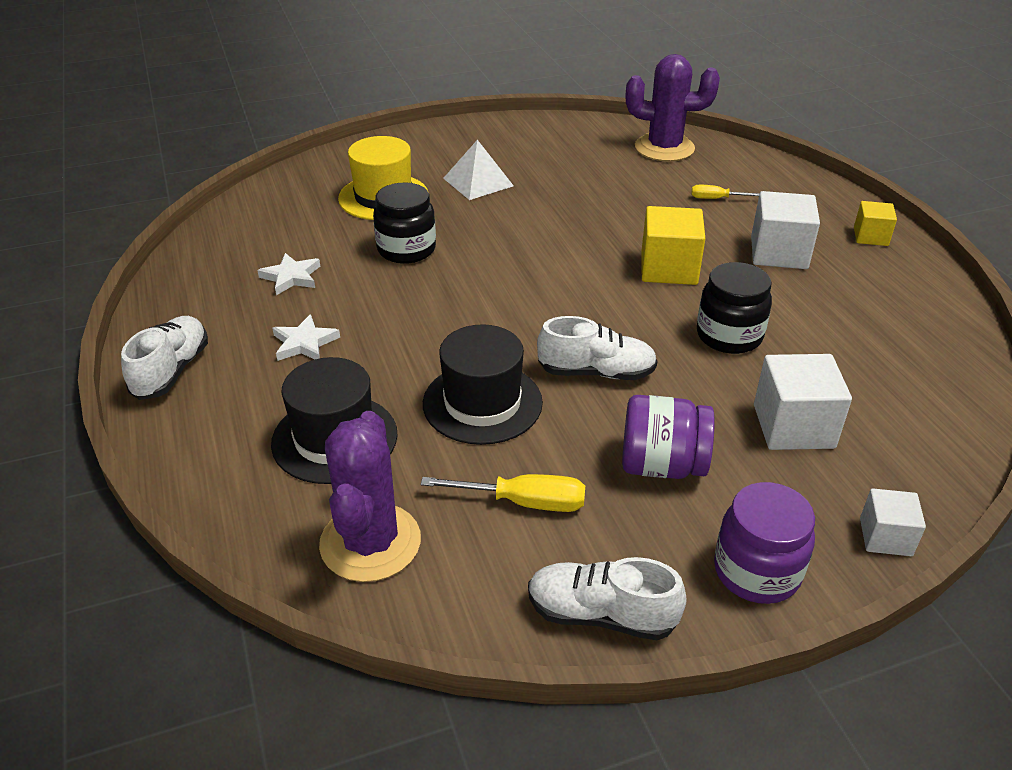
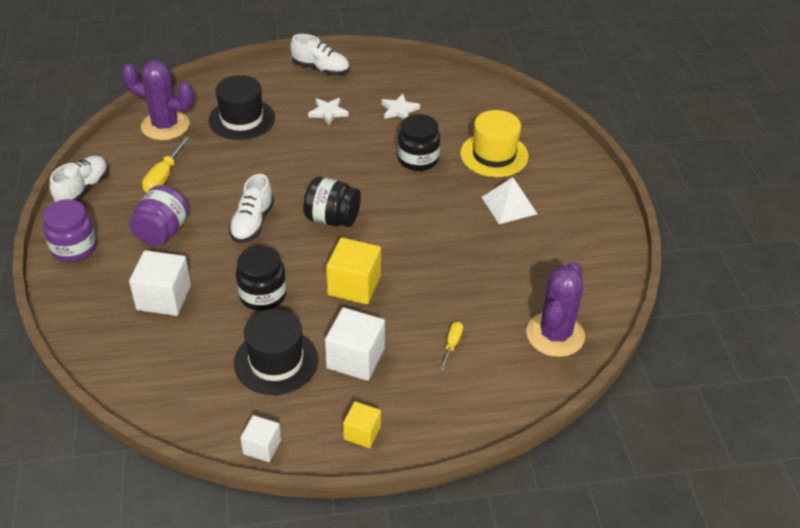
camera: 100 degrees right, 5 degrees up
(482, 403) = (246, 172): black hat -> black hat (276, 361)
(556, 302) = (332, 219): none -> black jar
(885, 537) = (64, 306): white cube -> white cube (262, 447)

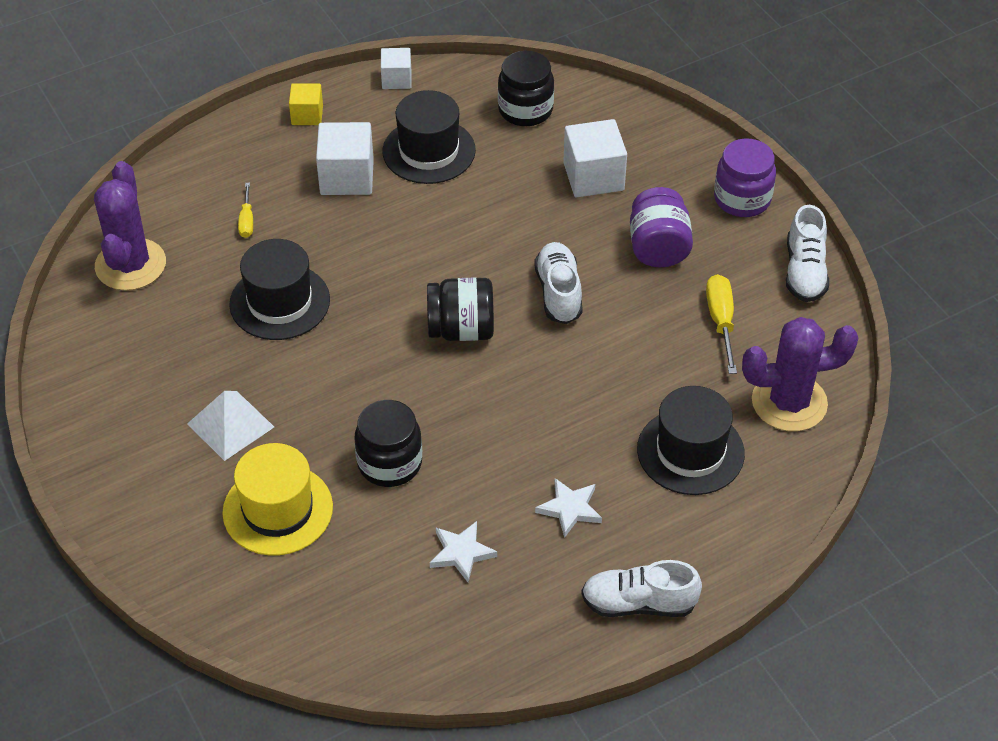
camera: 160 degrees right, 5 degrees up
(262, 295) = (487, 211): black jar -> black jar (525, 110)
(354, 285) = (388, 253): yellow cube -> none
(449, 273) = (280, 302): none -> black hat

